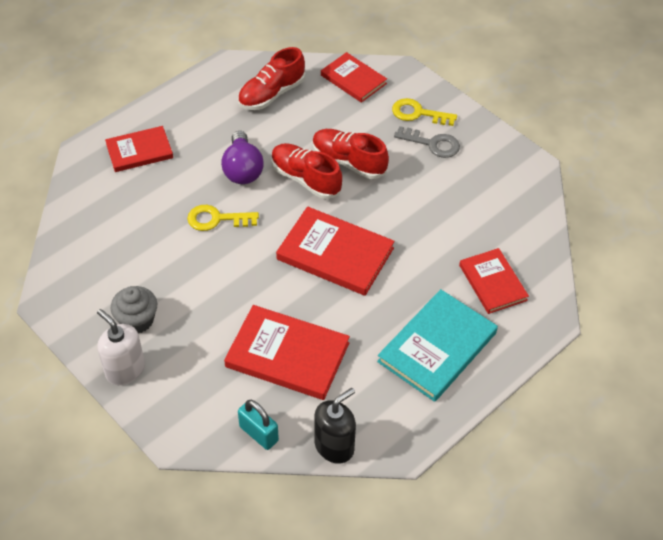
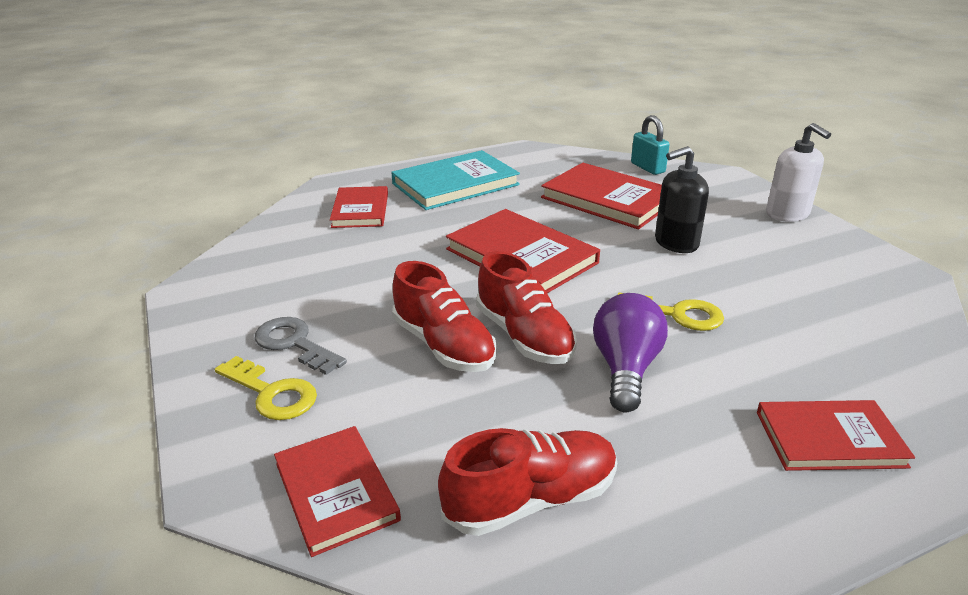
camera: 160 degrees left, 20 degrees down
(137, 320) = (781, 243): grey cupcake -> none
(334, 446) = (582, 156): black soap dispenser -> black soap dispenser (676, 243)

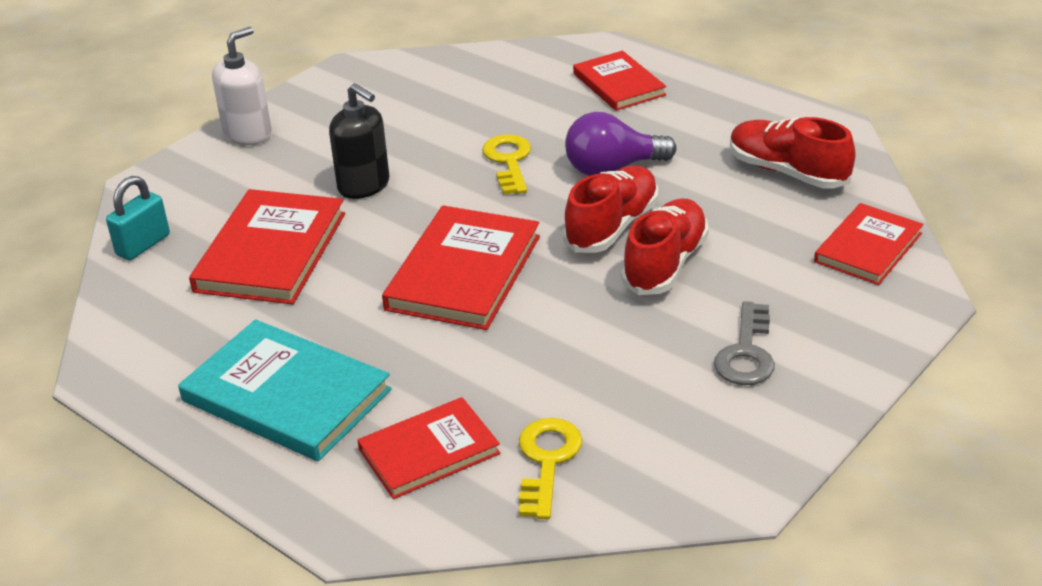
camera: 115 degrees left, 5 degrees up
(271, 393) = (818, 329): yellow key -> yellow key (547, 461)

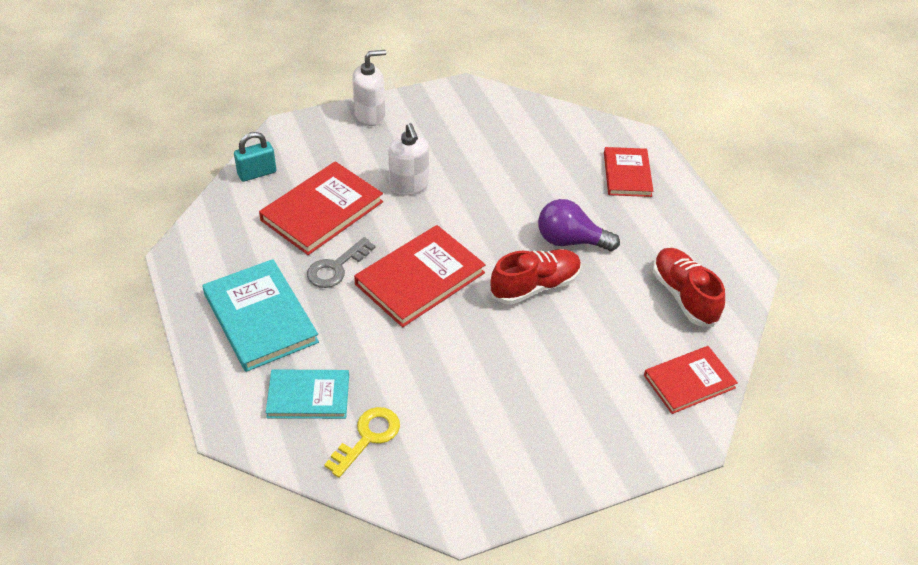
camera: 25 degrees right, 10 degrees up
(364, 186) = (409, 185): black soap dispenser -> white soap dispenser
(429, 451) = (308, 396): red book -> turquoise book
(508, 161) = (509, 206): yellow key -> none
(665, 264) = (546, 331): red shoe -> none
(746, 352) = (544, 422): grey key -> grey key (336, 267)

